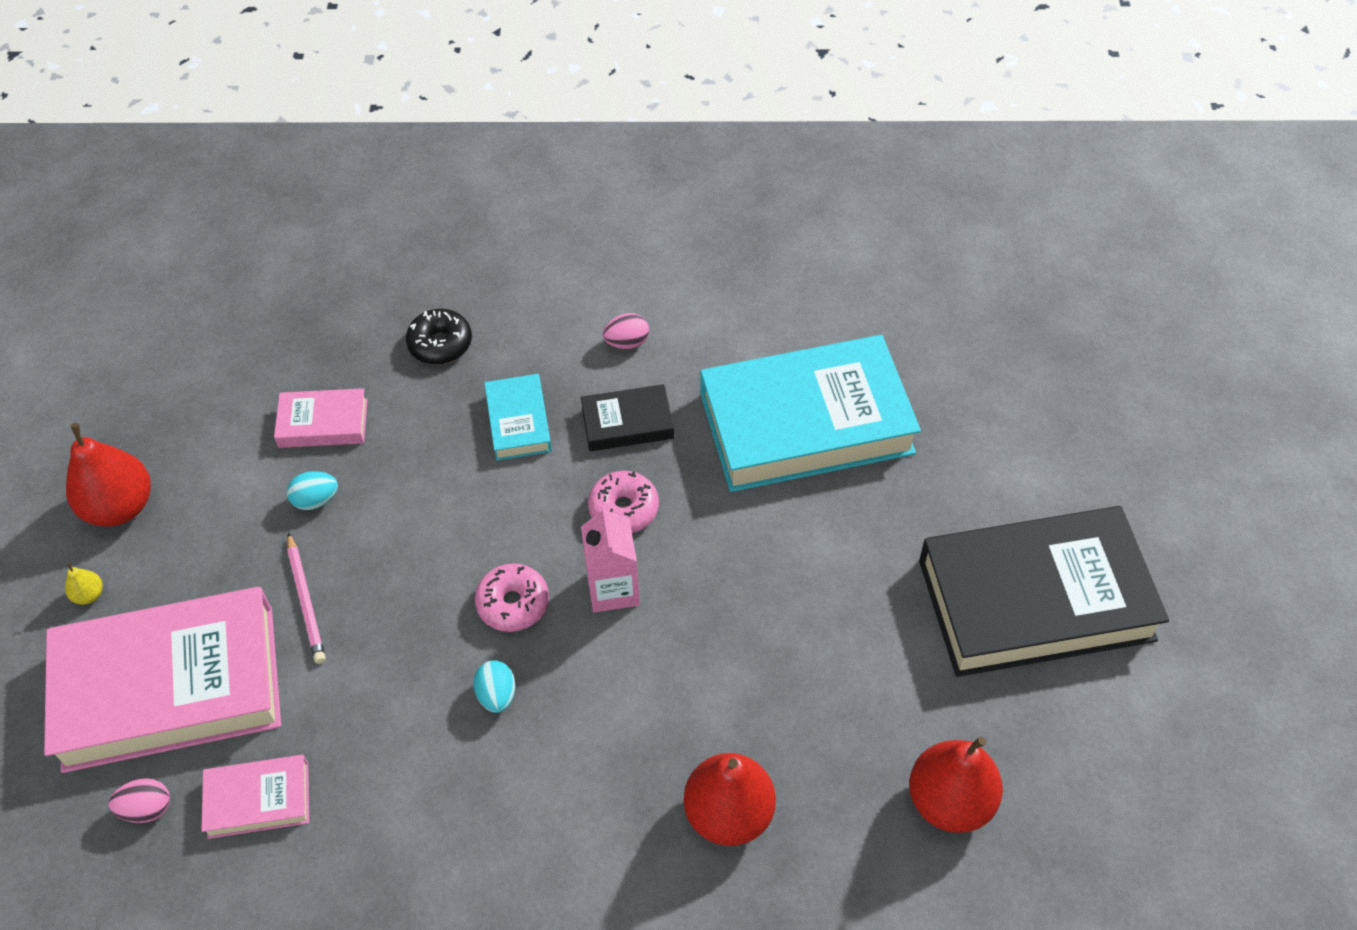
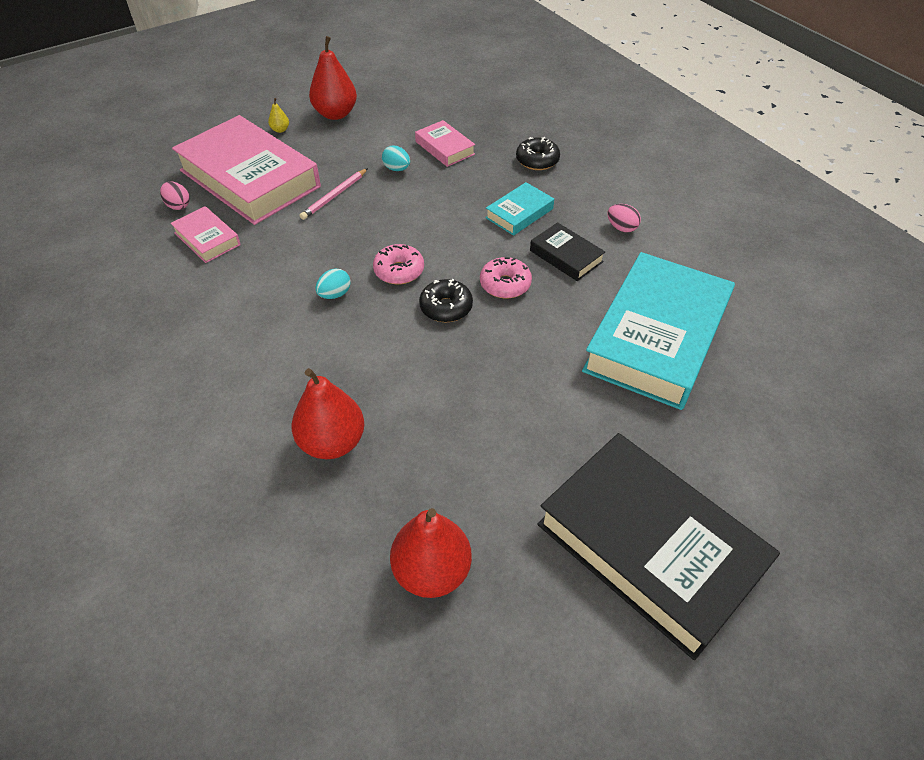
camera: 55 degrees right, 5 degrees down
(613, 589) = (446, 307): pink carton -> black donut
(806, 423) = (656, 337): turquoise book -> turquoise book turned 75 degrees clockwise

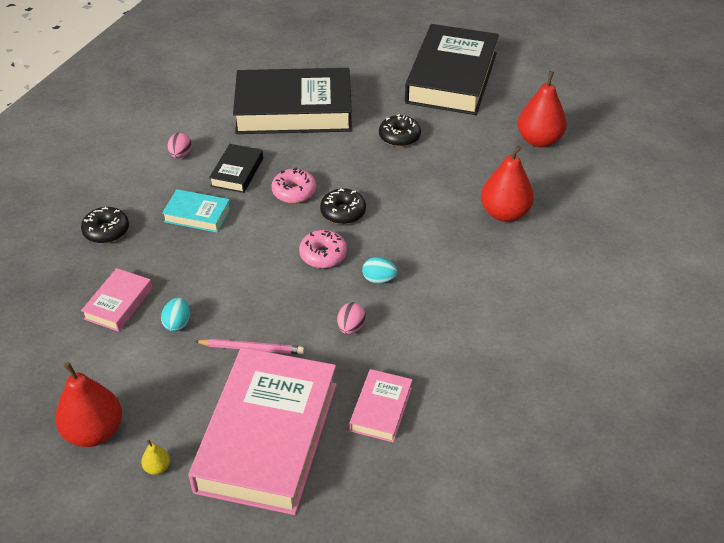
camera: 120 degrees left, 5 degrees down
(178, 205) = (352, 470): pink egg -> pink egg (351, 327)
(542, 413) = (399, 137): none -> black donut
(656, 337) = (294, 110): turquoise book -> black book

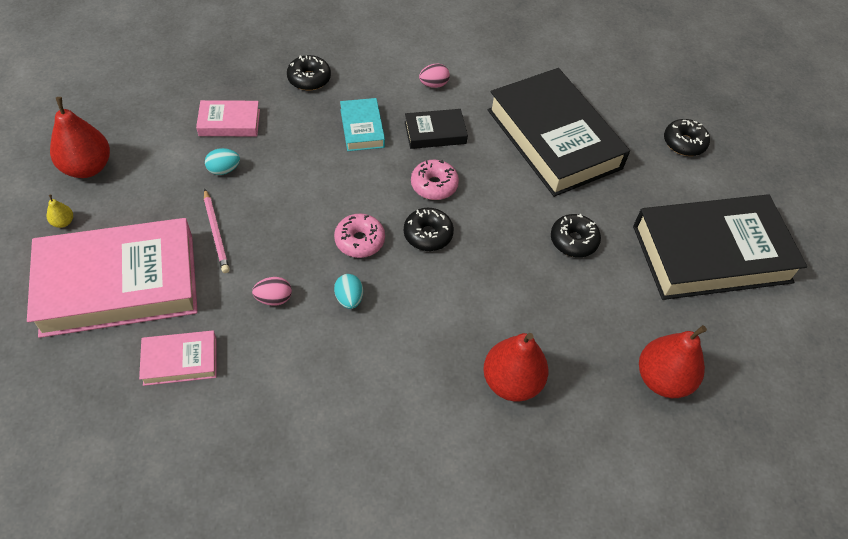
camera: 60 degrees right, 10 degrees up
(345, 49) = (684, 143): none -> black donut

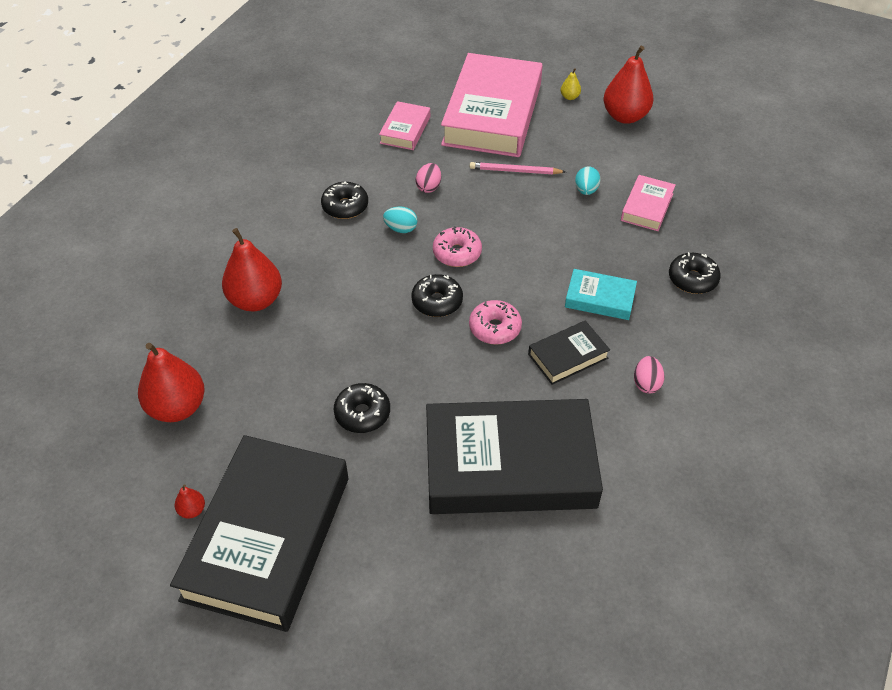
camera: 120 degrees right, 5 degrees down
(435, 133) = (568, 356): black book -> black book turned 45 degrees clockwise
(684, 143) = (435, 614): black donut -> black donut (345, 206)
(732, 313) = (192, 510): none -> red pear

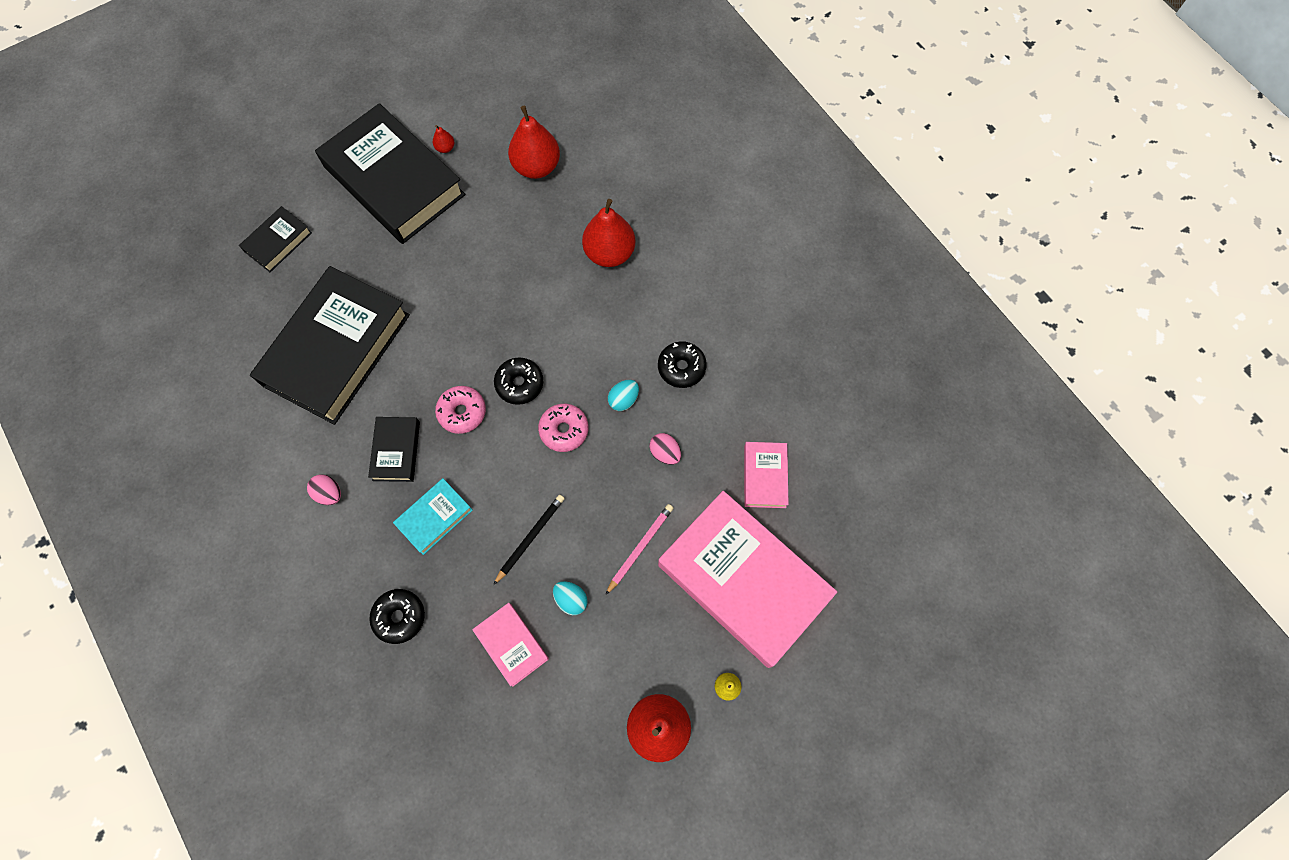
camera: 120 degrees right, 20 degrees up
(362, 413) = (448, 277): black donut -> none
(405, 130) = (764, 476): pink book -> pink book turned 45 degrees clockwise
(424, 613) = (278, 242): none -> black book
(562, 232) = (530, 538): none -> black pencil

